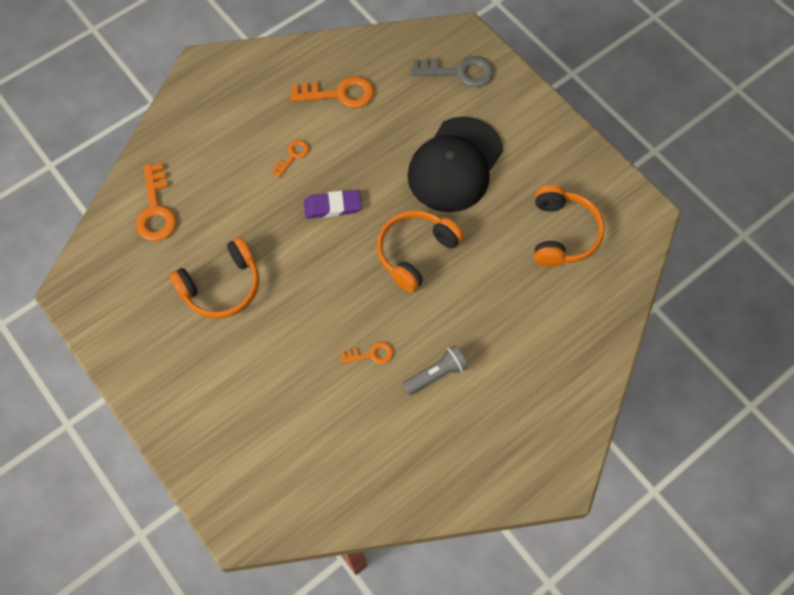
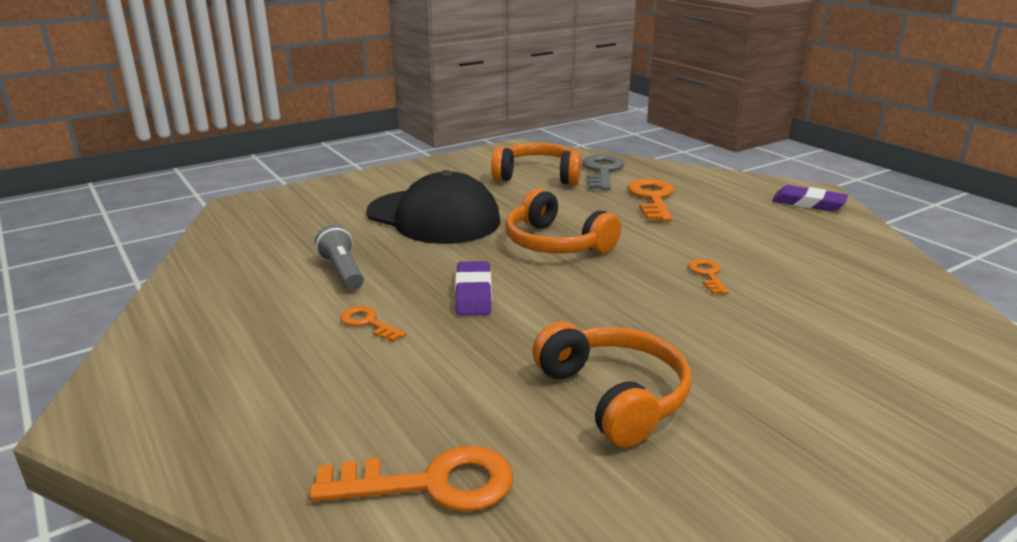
camera: 85 degrees left, 40 degrees down
(339, 94) = (273, 283): orange key -> orange key (652, 199)
(436, 374) = (721, 239): grey flashlight -> grey flashlight (342, 271)
(459, 72) = (297, 209): grey key -> grey key (602, 171)
(528, 465) = (808, 203): none -> purple eraser

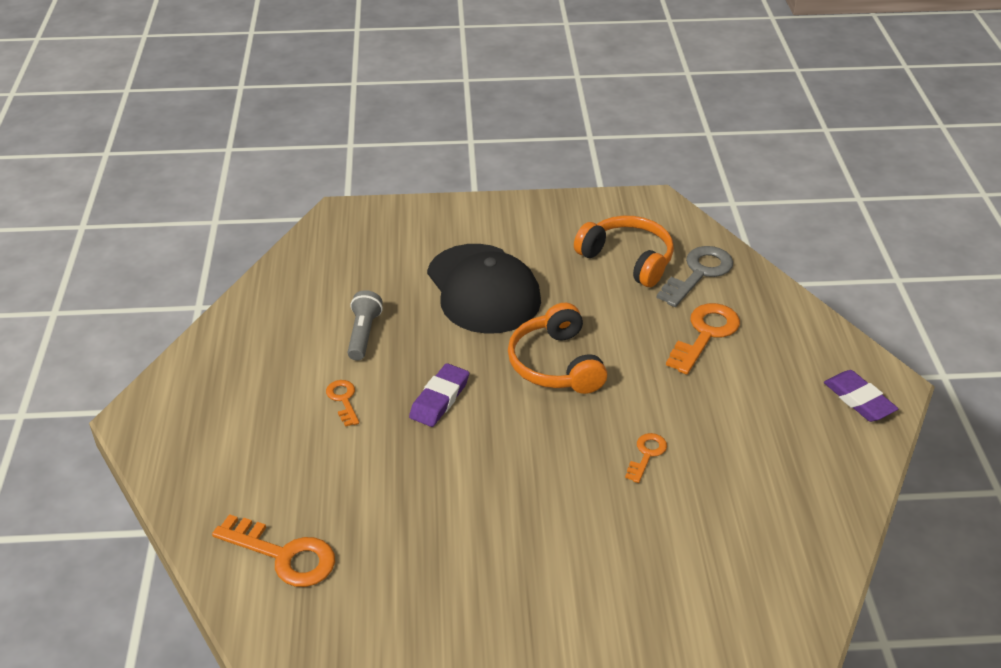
camera: 30 degrees right, 15 degrees up
(614, 396) = (450, 541): orange headphones -> none

